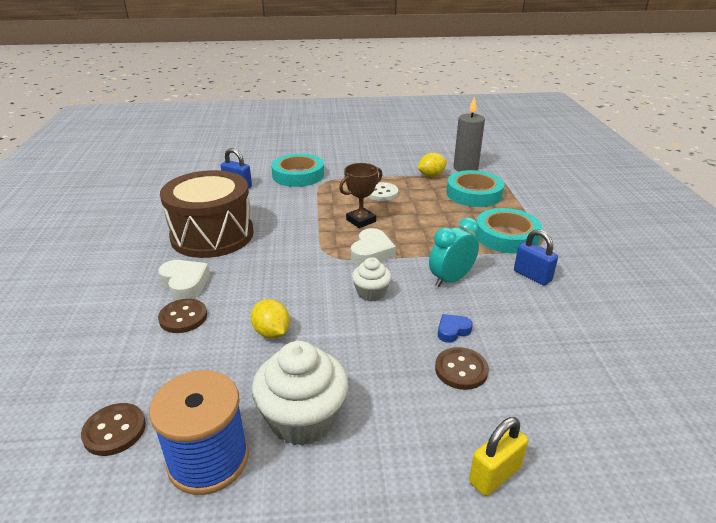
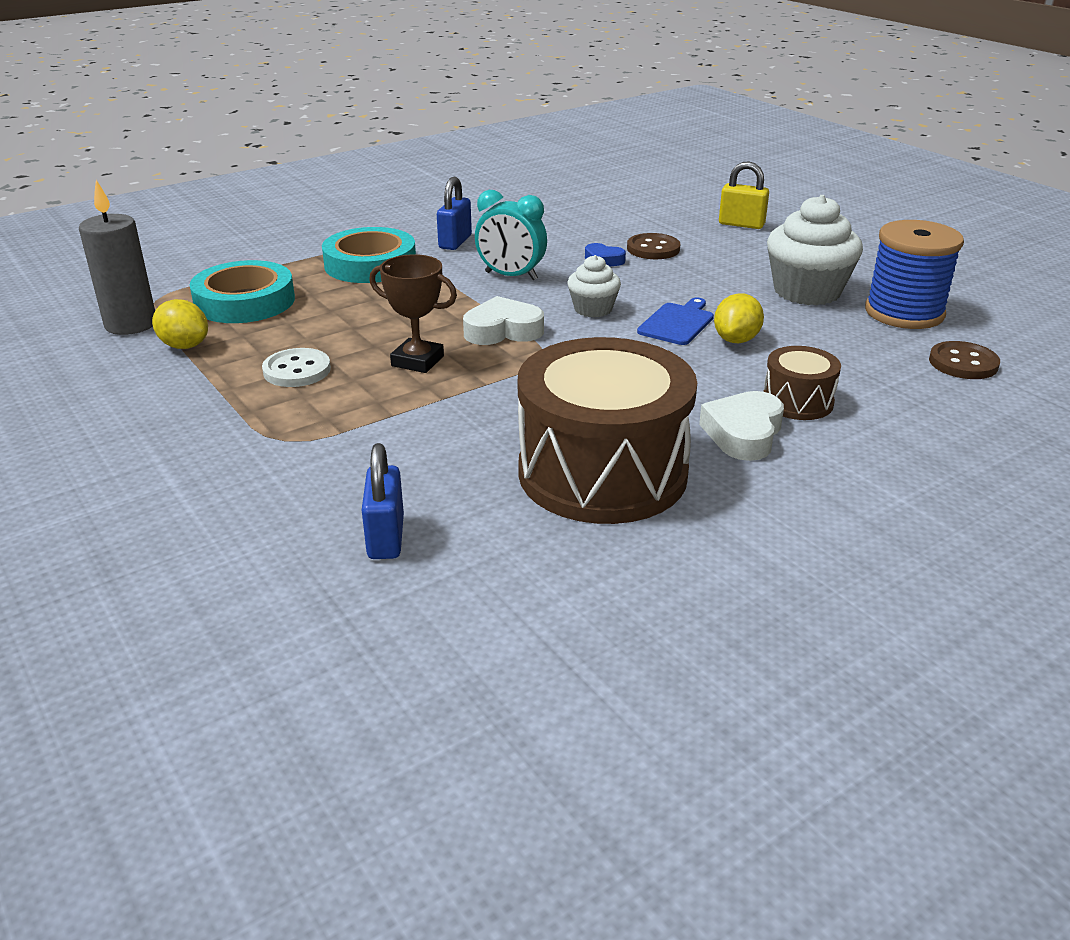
camera: 120 degrees left, 0 degrees up
(183, 317) = (797, 402): brown button -> brown drum
(298, 175) = (269, 481): turquoise tape -> none
(319, 319) = (677, 323): none -> blue cutting board

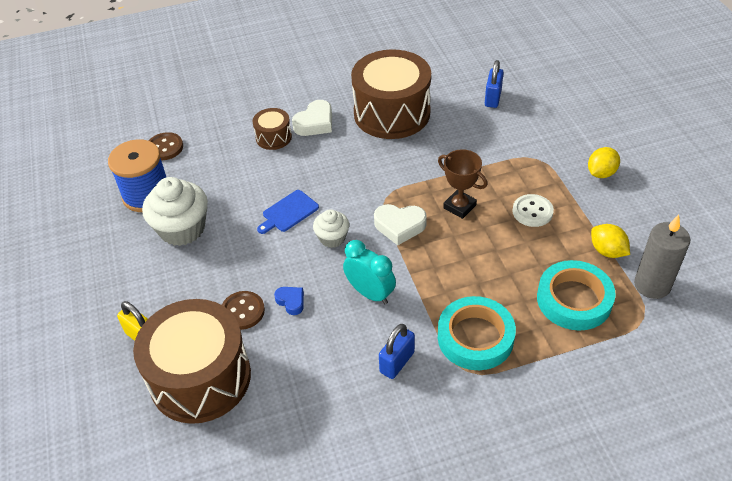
camera: 160 degrees left, 15 degrees up
(653, 214) = (200, 378): none -> brown drum
(736, 340) = (266, 189): yellow lemon -> yellow lemon (601, 173)

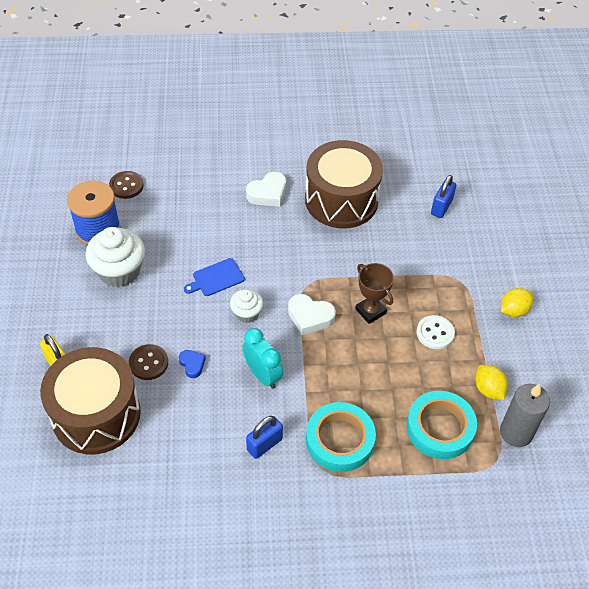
camera: 10 degrees right, 5 degrees up
(273, 137) = (226, 199): brown drum -> none

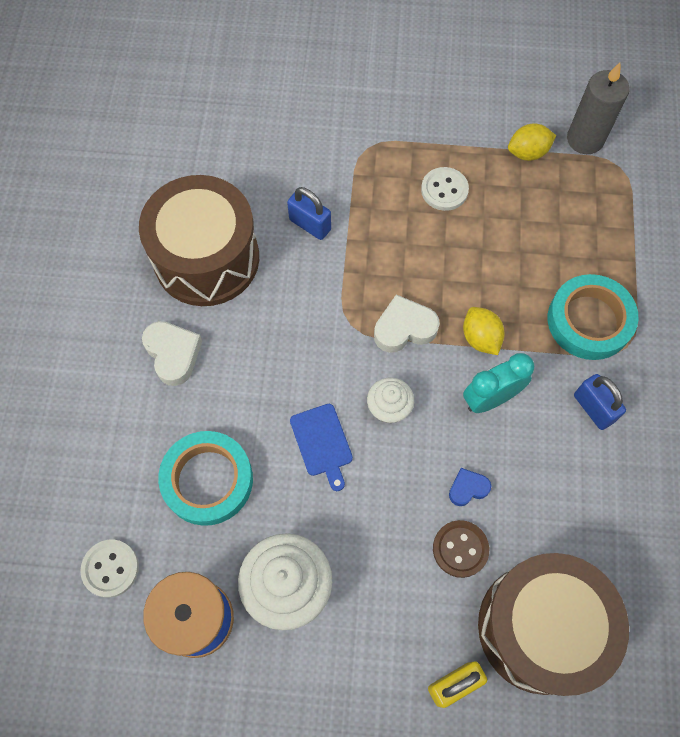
camera: 80 degrees left, 15 degrees up
(126, 186) = (110, 568): brown button -> white button
(310, 317) = (404, 328): white heart -> white heart turned 135 degrees counterclockwise
(370, 311) = (403, 255): brown trophy -> none
(440, 428) = (576, 212): turquoise tape -> turquoise tape (207, 480)
(441, 207) = (244, 142): blue padlock -> blue padlock (310, 225)
(513, 310) = (419, 102): yellow lemon -> yellow lemon (480, 338)

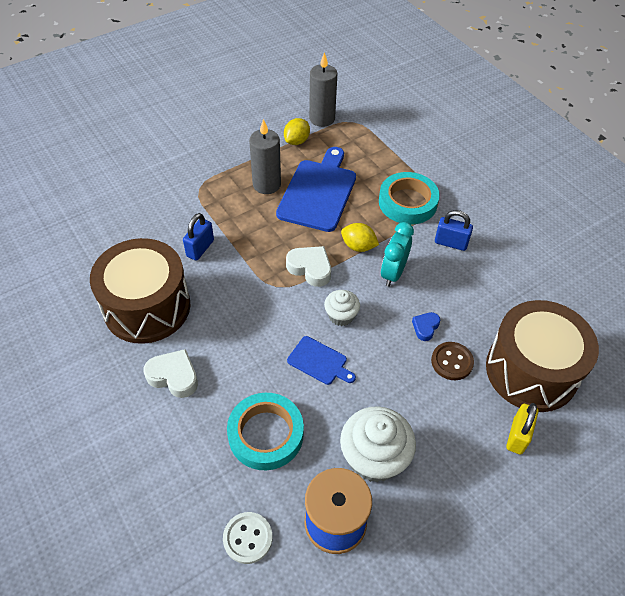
camera: 40 degrees left, 15 degrees down
(310, 225) = (200, 248): blue padlock -> blue padlock turned 60 degrees counterclockwise
(404, 328) = (310, 268): white heart -> white heart turned 90 degrees clockwise
(444, 190) = (266, 184): white button -> grey candle
(494, 238) = (318, 192): none -> blue cutting board

